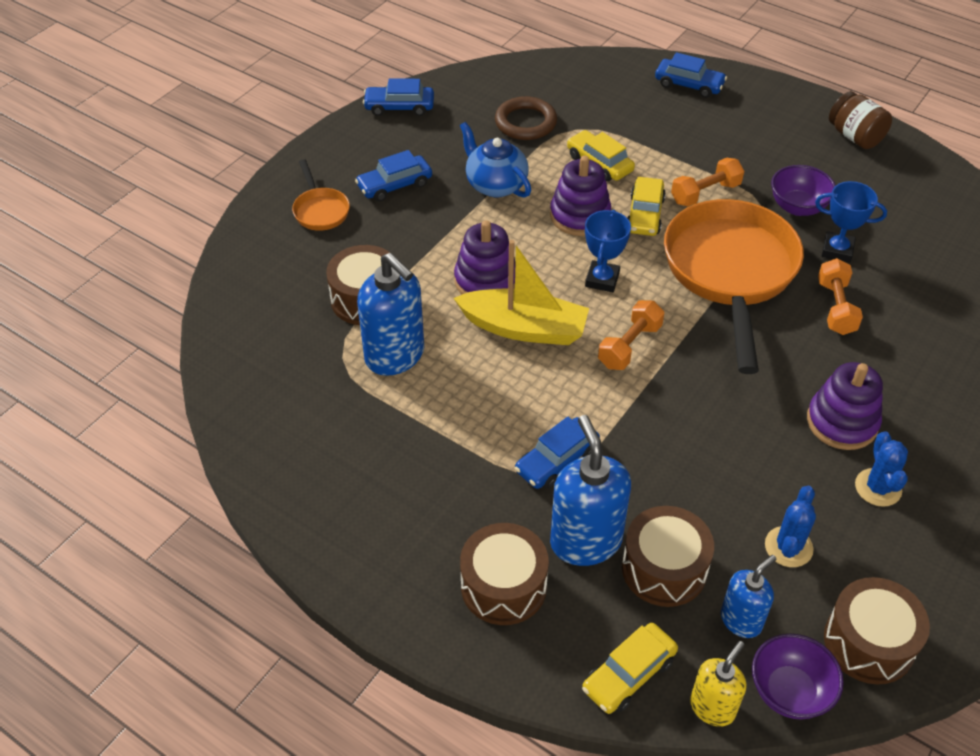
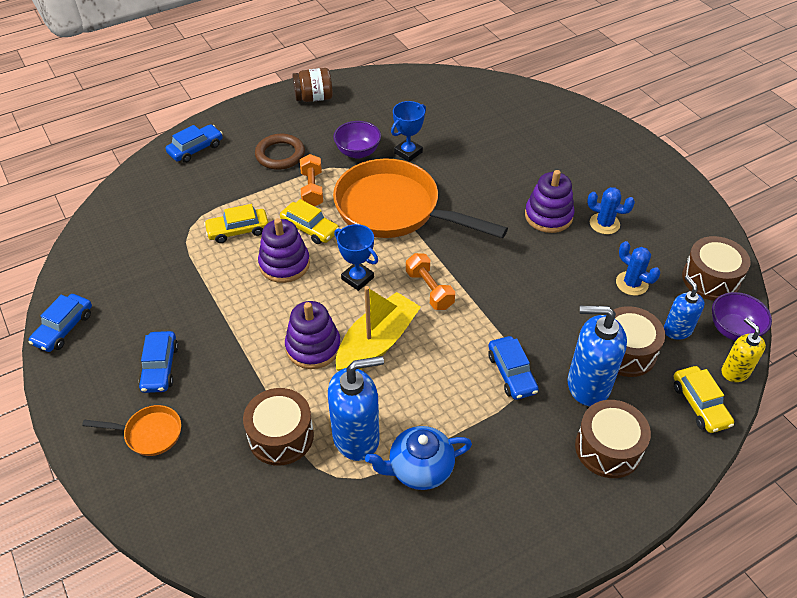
camera: 65 degrees left, 0 degrees up
(495, 185) = (212, 300): blue teapot -> blue teapot (419, 469)
(525, 122) = (156, 254): brown ring -> brown ring (280, 155)
(835, 307) = (456, 176): orange dumbbell -> none

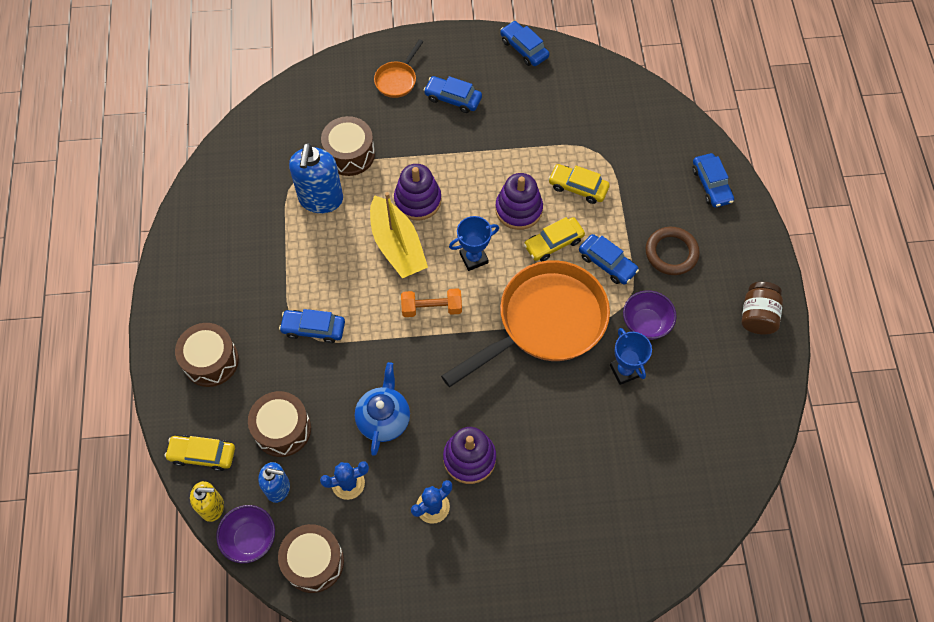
camera: 115 degrees right, 15 degrees up
(238, 230) = (578, 187): yellow car -> yellow car turned 75 degrees counterclockwise
(312, 189) = (607, 263): orange dumbbell -> blue car
(419, 469) = (272, 228): blue teapot -> blue teapot (384, 419)
(588, 385) = (270, 379): blue soap dispenser -> none

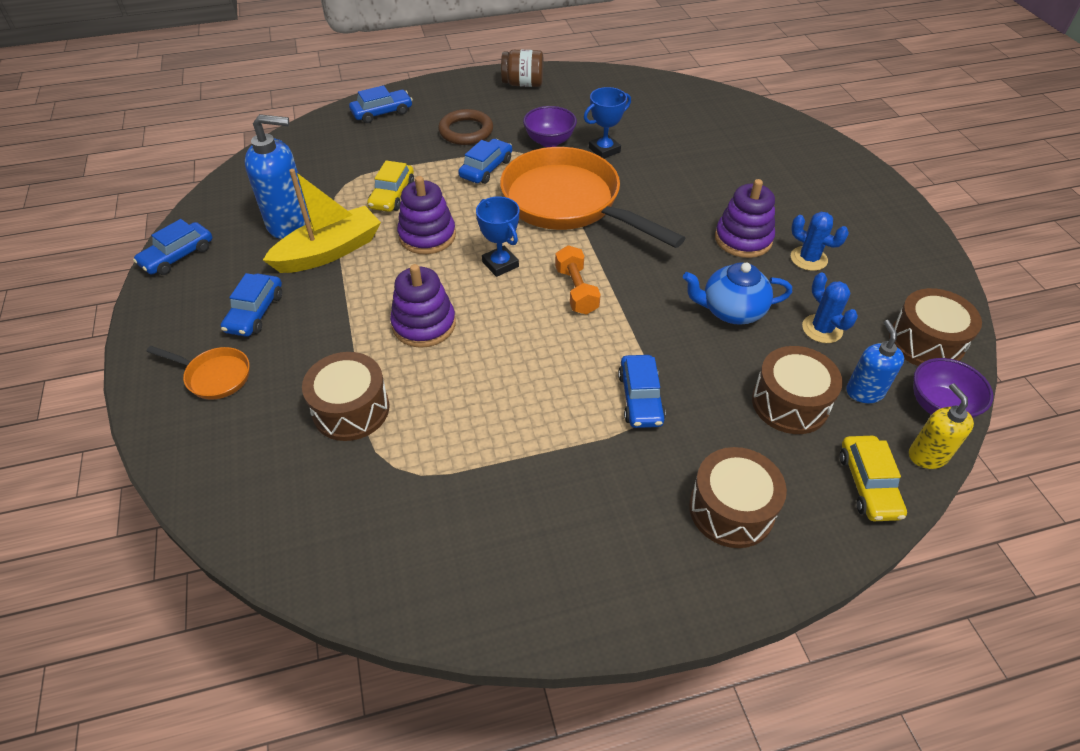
camera: 100 degrees left, 15 degrees down
(321, 199) = (433, 429): blue soap dispenser -> blue soap dispenser (289, 223)
(397, 246) = (496, 334): yellow boat -> yellow boat (329, 251)
(553, 243) = (468, 206): yellow car -> none

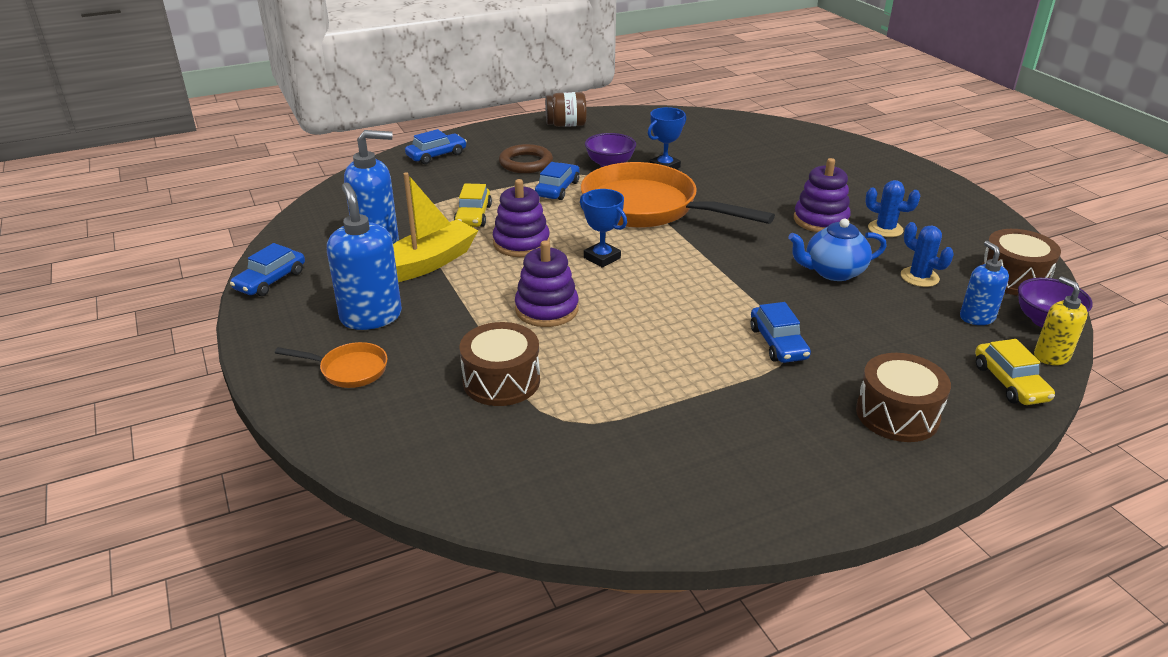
camera: 10 degrees left, 15 degrees down
(255, 312) = (371, 316): blue car -> blue soap dispenser
(576, 290) = (683, 271): orange dumbbell -> none
(790, 403) = (915, 332): brown drum -> none

